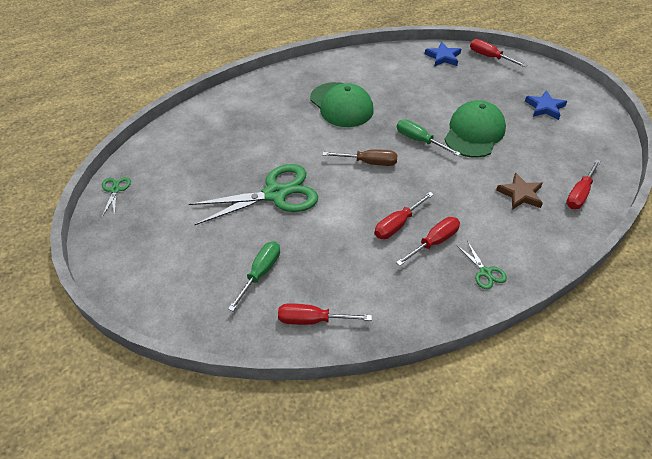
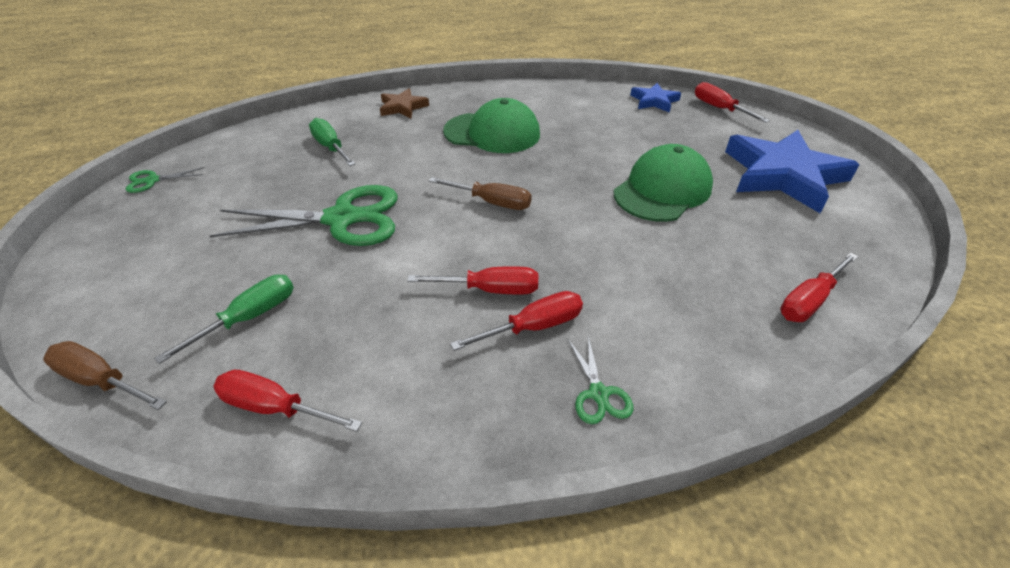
camera: 15 degrees right, 5 degrees down
(115, 190) = (152, 181): green scissors -> green scissors turned 120 degrees counterclockwise
(197, 329) = (102, 380): none -> brown screwdriver
(341, 105) = (492, 133): green cap -> green cap turned 60 degrees counterclockwise
(397, 224) = (490, 290): red screwdriver -> red screwdriver turned 150 degrees counterclockwise
(419, 140) = (577, 187): green screwdriver -> green screwdriver (331, 147)
(520, 194) = (705, 283): brown star -> brown star (403, 107)
(545, 107) = (783, 175): blue star -> blue star, size x2.02

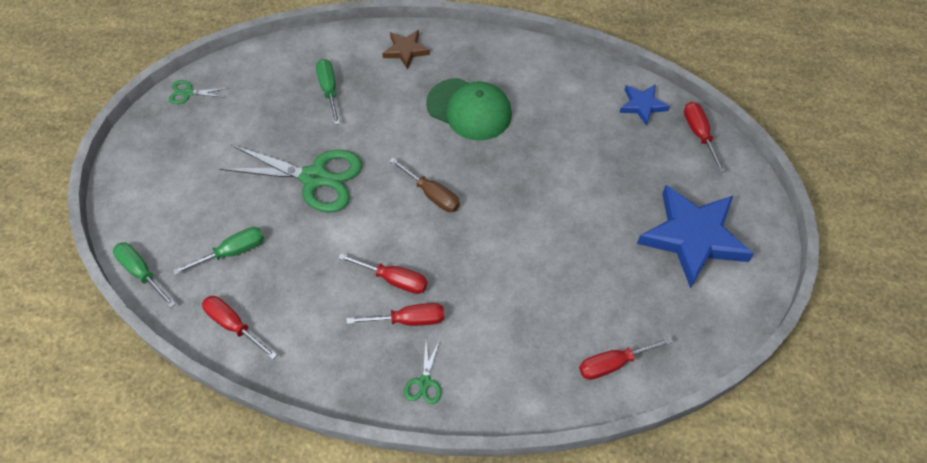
camera: 20 degrees right, 15 degrees up
(102, 380) = (142, 273): brown screwdriver -> green screwdriver
(662, 190) = (576, 222): green cap -> none

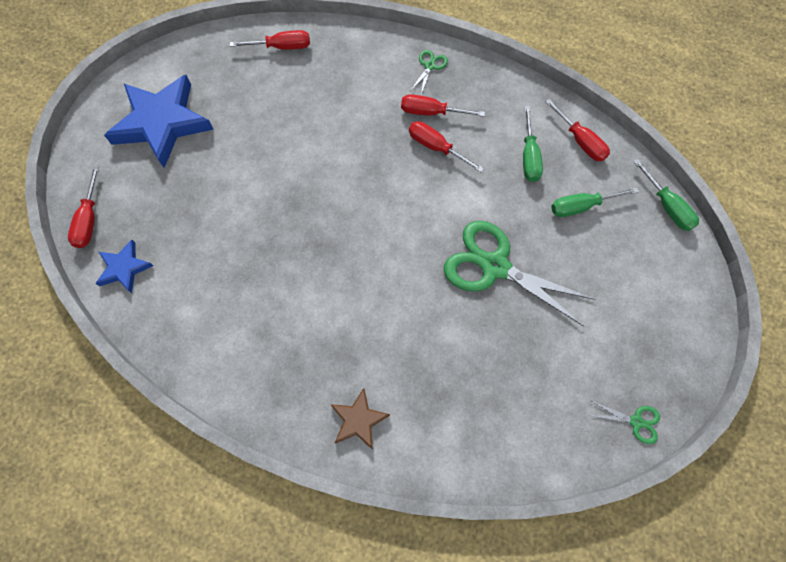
camera: 165 degrees left, 10 degrees up
(329, 90) = (463, 380): green screwdriver -> green screwdriver (529, 156)
(431, 194) = (380, 219): brown screwdriver -> none
(469, 109) = (310, 311): green cap -> none

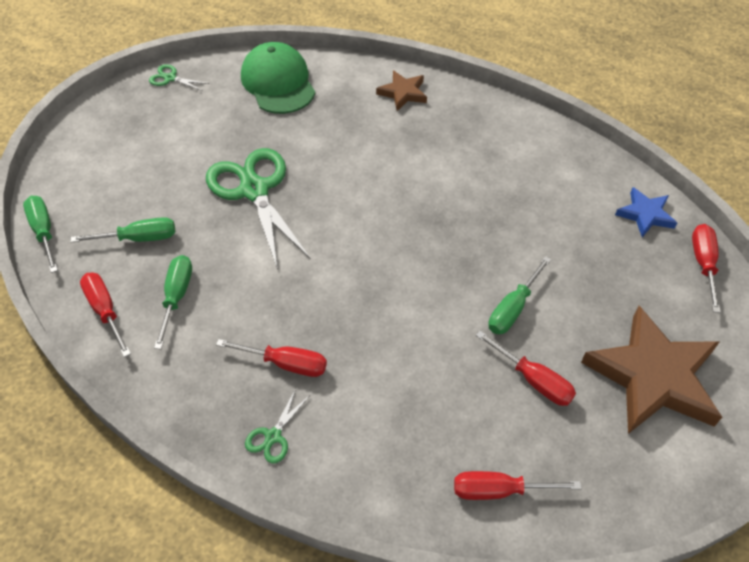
camera: 175 degrees left, 15 degrees down
(162, 123) = (653, 376): blue star -> brown star
(259, 167) = (513, 308): none -> green screwdriver
(436, 147) = (288, 316): red screwdriver -> red screwdriver (533, 380)
(494, 266) = (254, 190): green scissors -> green scissors turned 150 degrees counterclockwise
(507, 425) = (278, 82): none -> green cap

